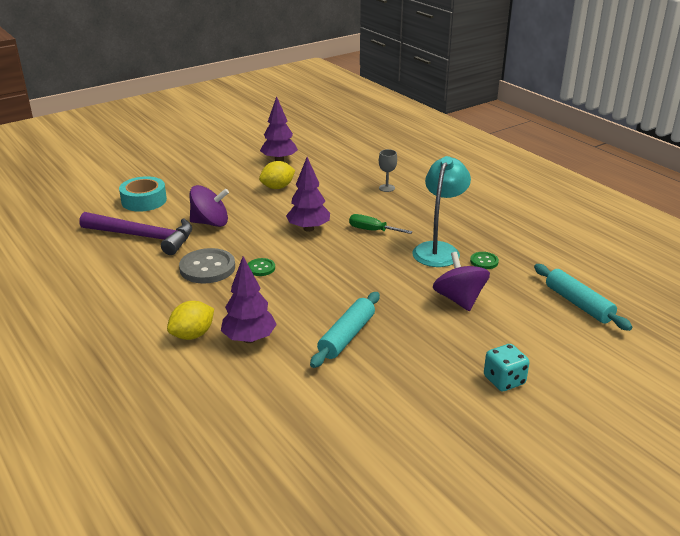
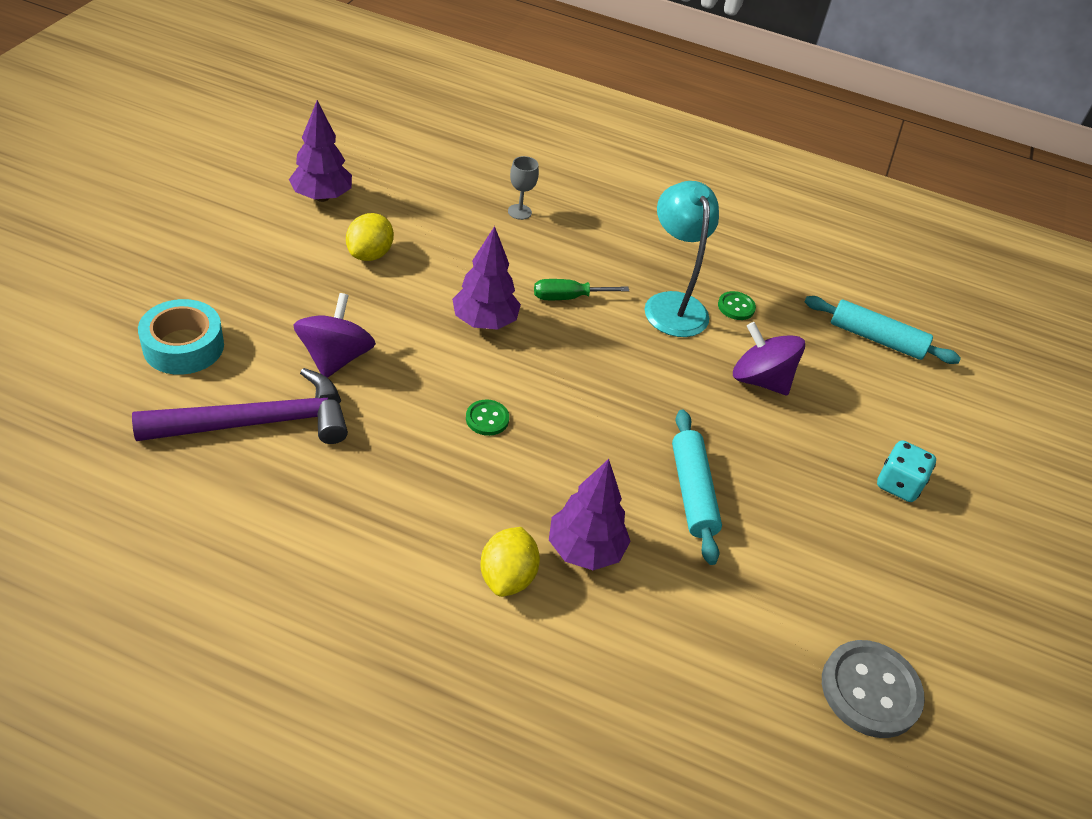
camera: 40 degrees left, 15 degrees up
(207, 268) = (413, 447): grey button -> grey button (870, 690)
(210, 223) = (335, 358): purple spinning top -> purple spinning top turned 45 degrees counterclockwise

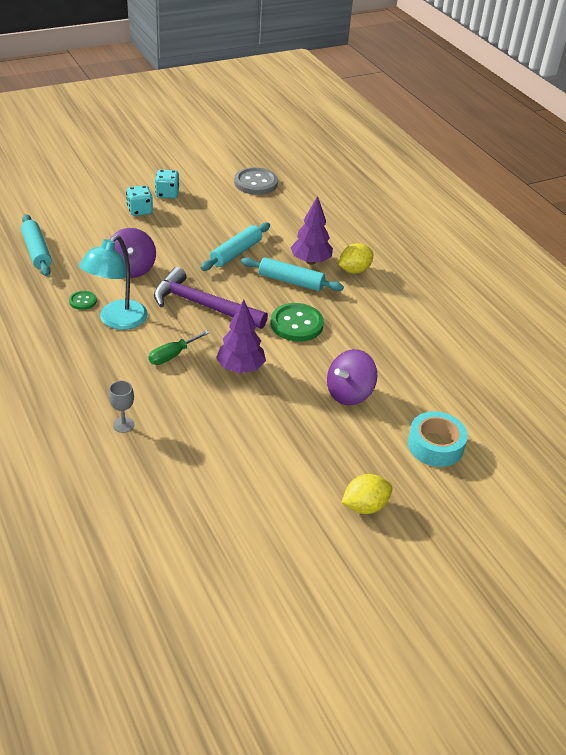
camera: 135 degrees left, 5 degrees down
(258, 422) = (419, 382): purple hammer -> purple hammer (203, 305)
(322, 197) = (253, 515): purple tree -> none
(370, 254) = (265, 448): yellow lemon -> yellow lemon (365, 506)
(487, 419) = (296, 324): green button -> green button, size x1.95
(568, 297) = (172, 355): green screwdriver -> green screwdriver turned 105 degrees clockwise
(568, 488) = (291, 281): none -> turquoise rolling pin
(924, 548) = (167, 194): none -> turquoise dice

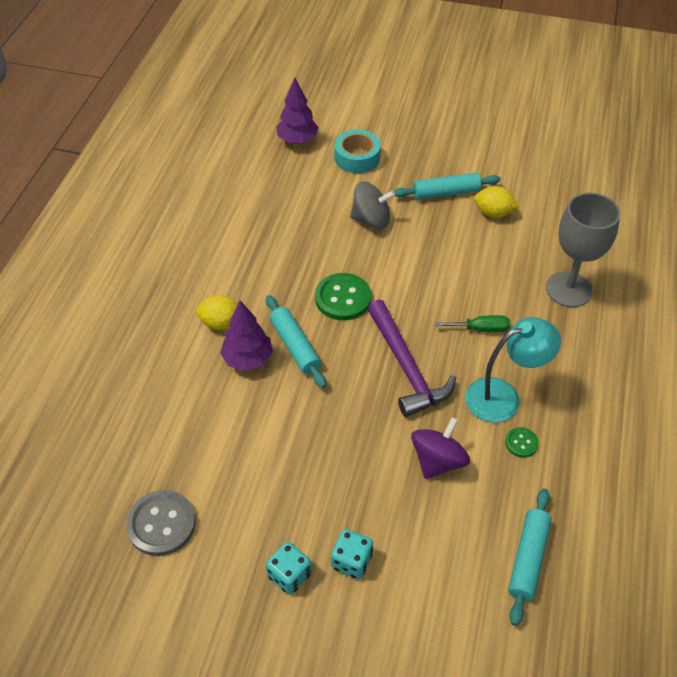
camera: 135 degrees left, 10 degrees up
(123, 425) = (568, 289): grey goblet -> grey goblet, size x2.35
(236, 253) = (308, 416): turquoise rolling pin -> turquoise rolling pin (446, 193)
(240, 368) = (433, 285): purple tree -> purple tree (297, 140)
(349, 393) = (371, 220): purple spinning top -> grey spinning top
(365, 506) = (447, 152): yellow lemon -> yellow lemon (493, 213)

